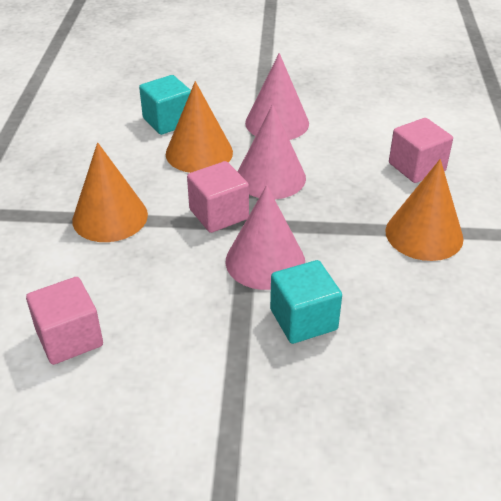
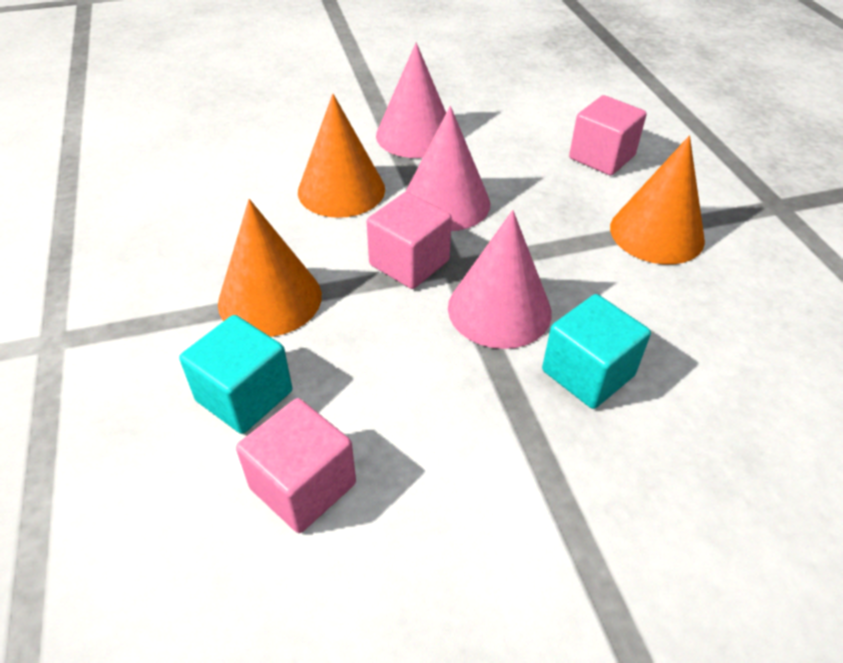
camera: 20 degrees left, 5 degrees up
(168, 121) = (280, 158): turquoise cube -> turquoise cube (244, 396)

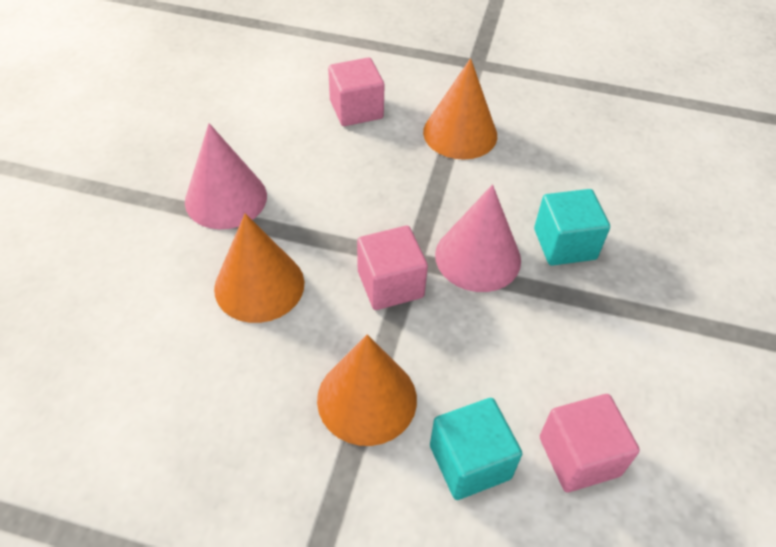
camera: 60 degrees left, 5 degrees up
(446, 202) = (335, 225): pink cone -> none

